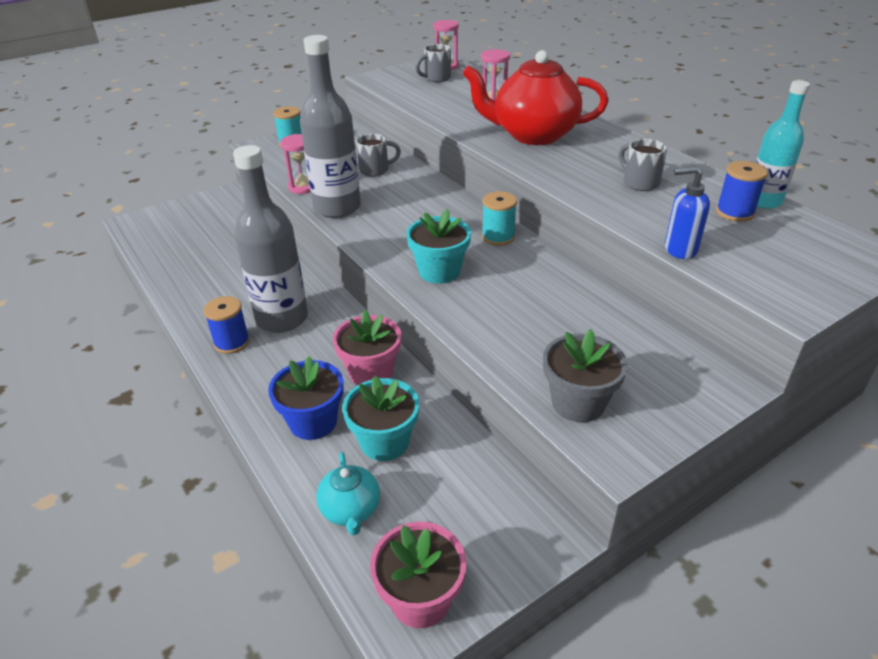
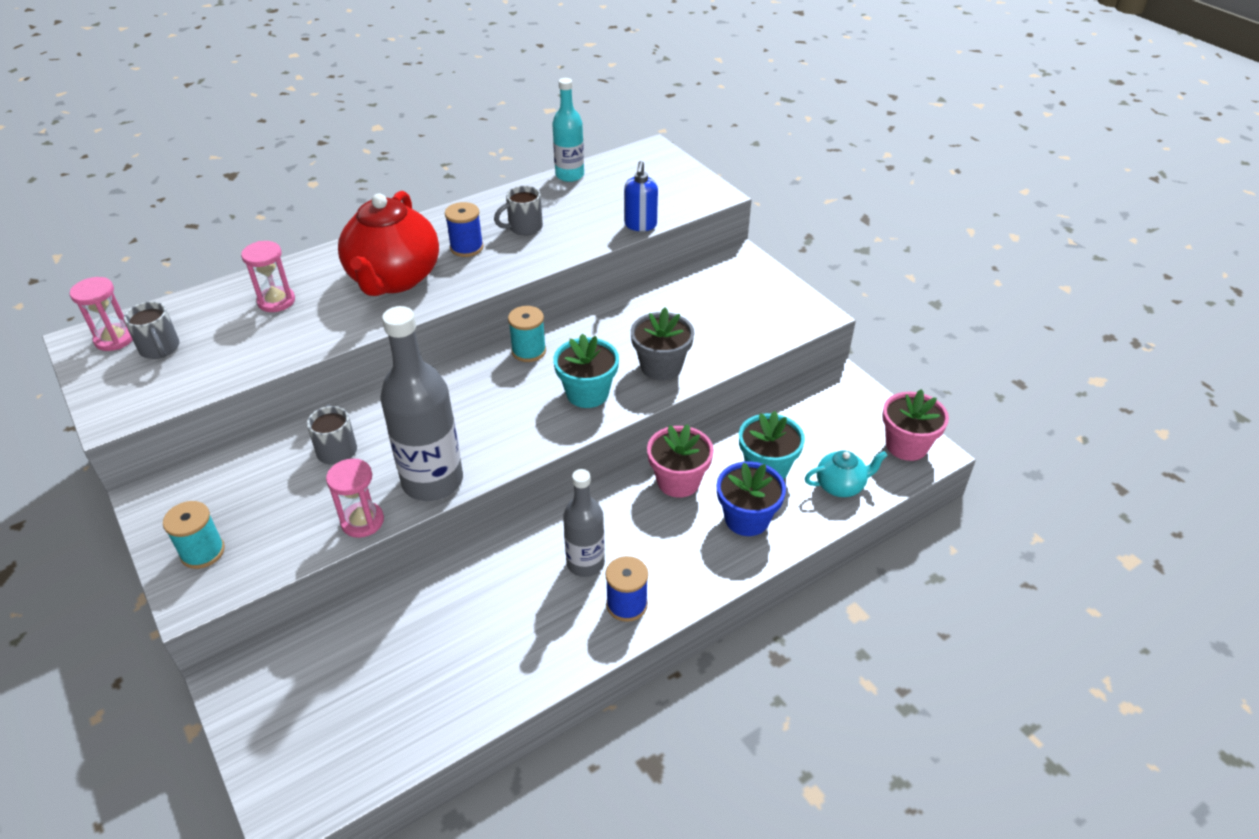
camera: 90 degrees left, 5 degrees up
(282, 318) = (585, 563): grey bottle -> grey bottle, size x0.62
(578, 403) = (768, 325): grey flower pot -> grey flower pot (661, 366)
(735, 212) = (586, 191): blue spool -> blue spool (466, 247)

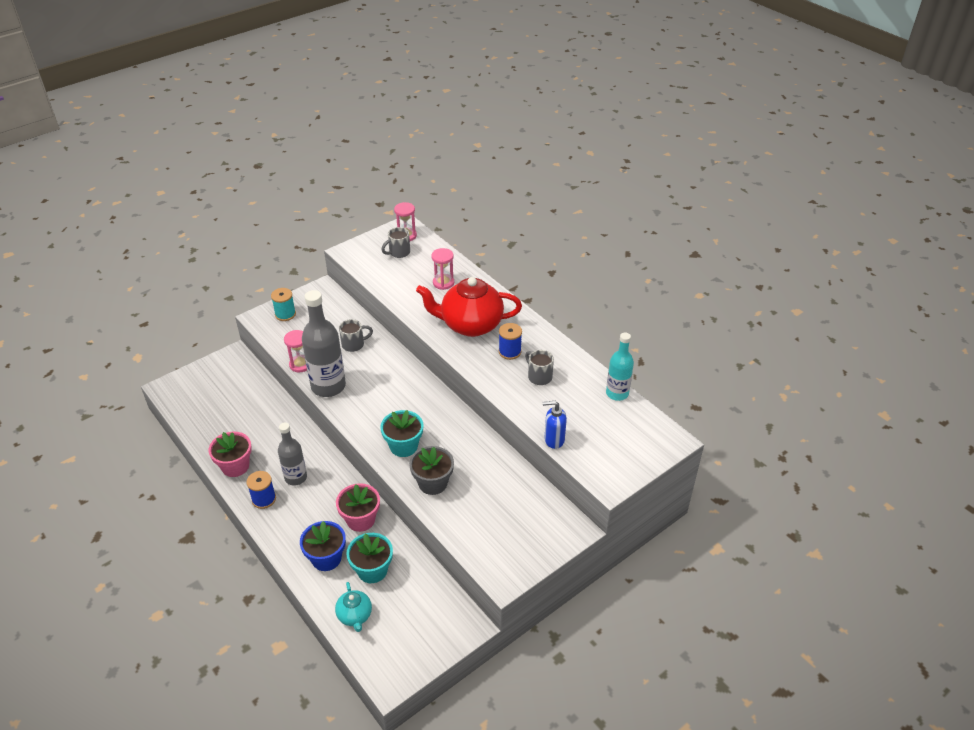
camera: 85 degrees right, 0 degrees up
(529, 351) = (444, 413): turquoise spool -> none
(906, 445) = (397, 664): pink flower pot -> pink flower pot (235, 466)

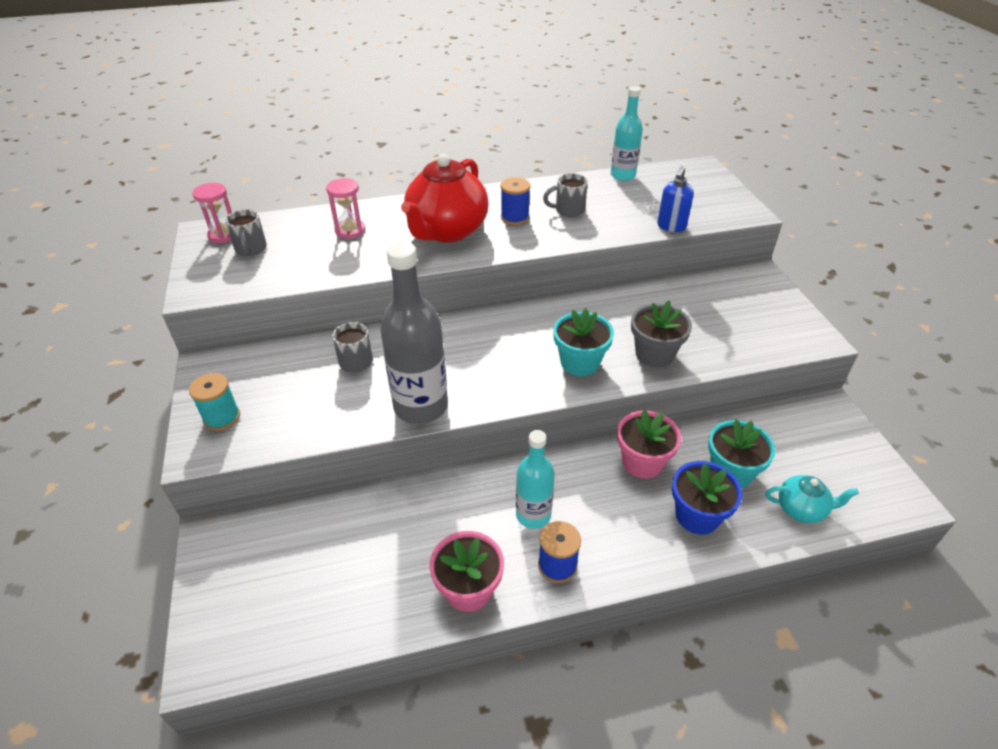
camera: 65 degrees left, 0 degrees up
(296, 477) = (533, 515): grey bottle -> turquoise bottle
(300, 364) = (351, 426): pink hourglass -> none

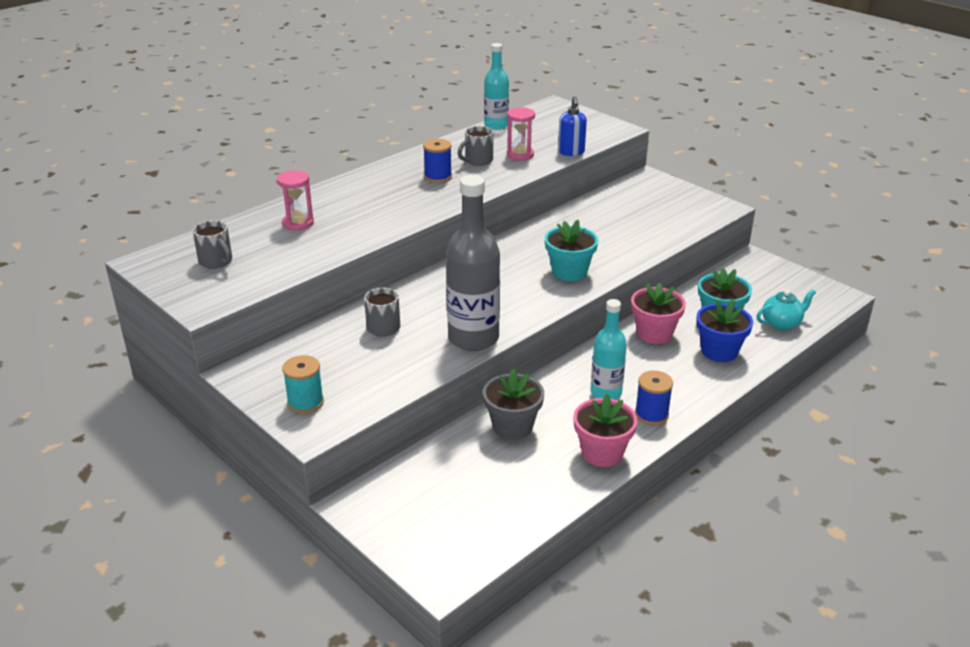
camera: 30 degrees left, 10 degrees down
(224, 235) = (172, 259): pink hourglass -> pink hourglass (520, 155)
(446, 231) = (389, 201): red teapot -> none
(654, 354) = (619, 250): grey flower pot -> grey flower pot (512, 426)

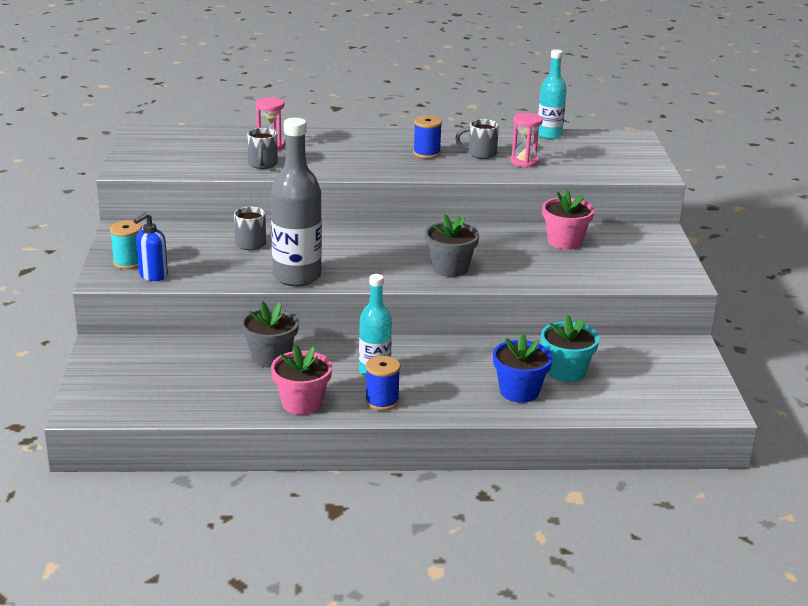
camera: 40 degrees right, 5 degrees down
(216, 261) = (179, 148): grey mug -> grey mug (262, 164)
(569, 272) = (450, 268): turquoise flower pot -> grey flower pot
(571, 152) = (572, 175): blue soap dispenser -> blue soap dispenser (153, 275)
(654, 333) = (488, 355): pink flower pot -> pink flower pot (564, 241)
(781, 323) = (617, 400): turquoise teapot -> none

